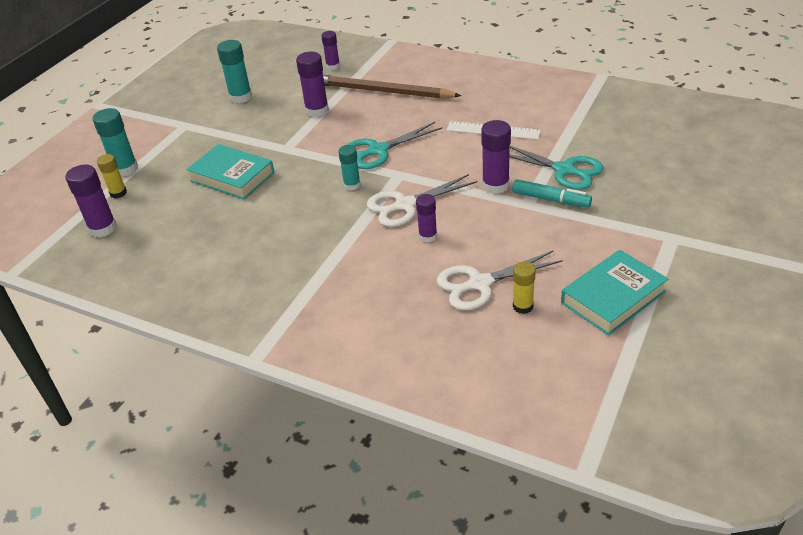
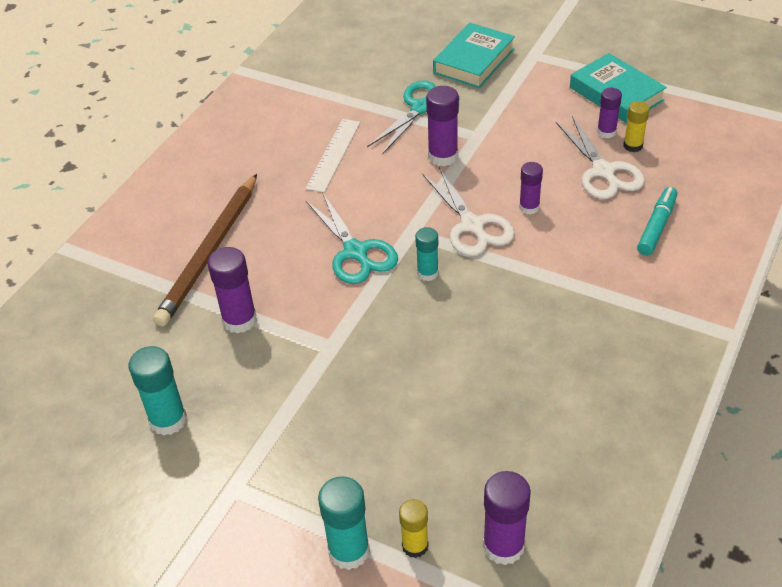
camera: 90 degrees left, 5 degrees up
(232, 177) = (392, 401): turquoise book -> turquoise book (474, 61)
(333, 66) = (114, 311): purple glue stick -> purple glue stick (606, 132)
(551, 199) = (471, 120): turquoise marker -> turquoise marker (656, 226)

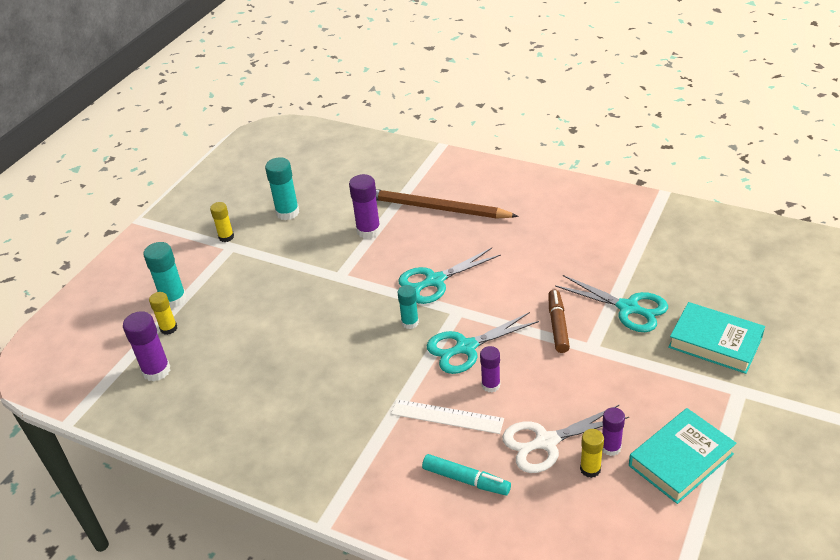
camera: 90 degrees right, 5 degrees down
(208, 498) = (226, 237): none -> yellow glue stick
(333, 155) = (553, 258): white ruler -> white ruler (447, 416)
(443, 156) = (558, 325): purple glue stick -> brown marker
(472, 225) = (466, 347): white scissors -> turquoise scissors

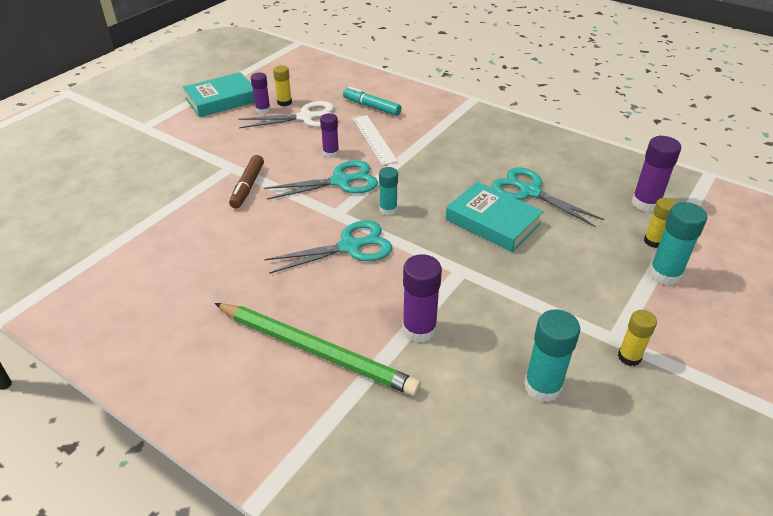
camera: 175 degrees left, 0 degrees up
(436, 208) = (316, 350): brown pencil -> green pencil
(447, 416) = (374, 139): white ruler -> white ruler turned 45 degrees clockwise
(628, 308) = (173, 191): turquoise scissors -> turquoise scissors (530, 192)
(715, 342) = (126, 156): turquoise book -> turquoise book (492, 222)

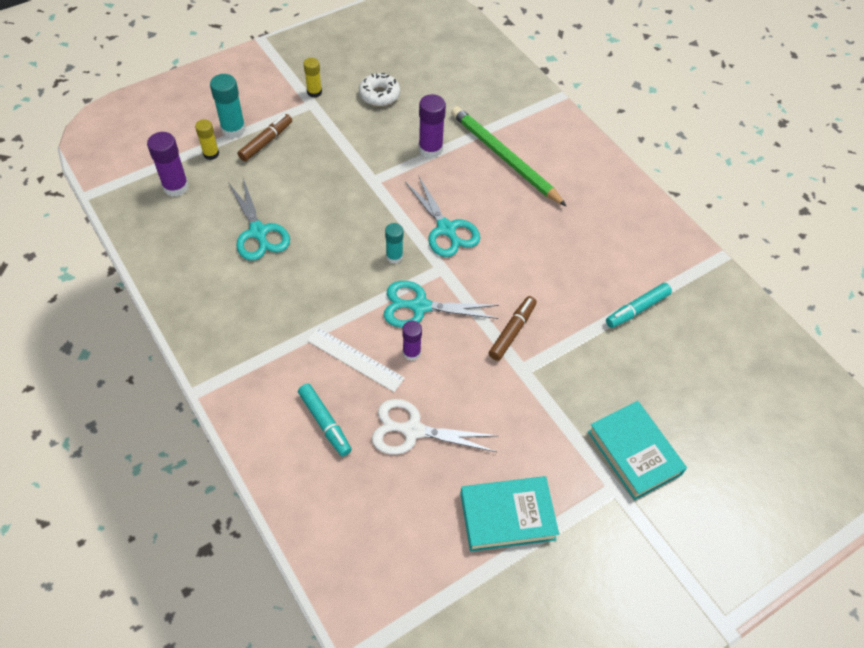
camera: 160 degrees left, 15 degrees up
(121, 235) = (637, 309): none -> turquoise marker
(263, 110) = (460, 468): purple glue stick -> none
(284, 102) = (427, 476): yellow glue stick -> none
(350, 247) = (446, 229): turquoise scissors -> turquoise scissors turned 120 degrees counterclockwise
(374, 139) = (355, 359): white ruler -> white ruler turned 60 degrees counterclockwise
(492, 222) = (316, 213): turquoise book -> turquoise book (634, 452)
(542, 386) = (379, 95): turquoise glue stick -> white donut
(614, 272) = (266, 142): none -> brown marker

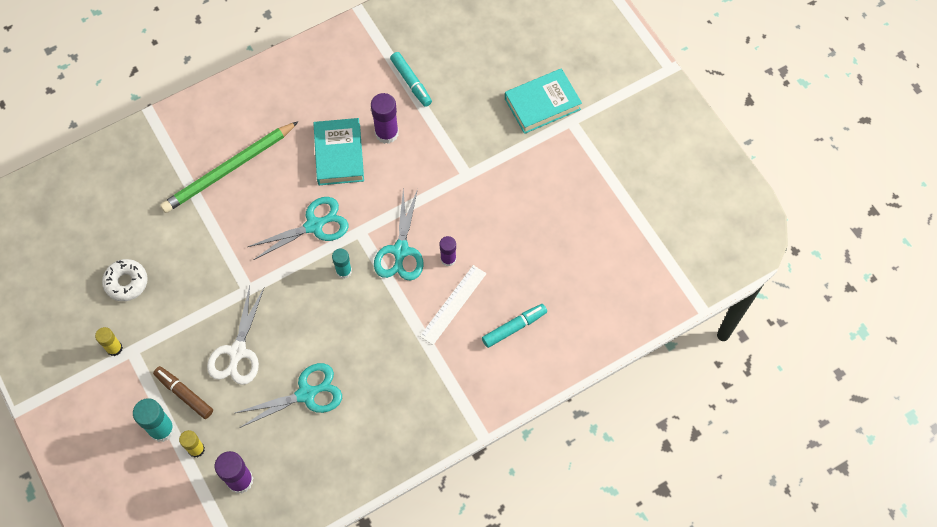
camera: 85 degrees left, 10 degrees up
(413, 430) = (522, 260): white scissors -> white scissors (237, 352)
(430, 149) = (210, 235): purple glue stick -> purple glue stick (386, 133)
(507, 516) = (594, 196): turquoise book -> turquoise book (339, 154)
(512, 331) = (429, 179): brown marker -> none

